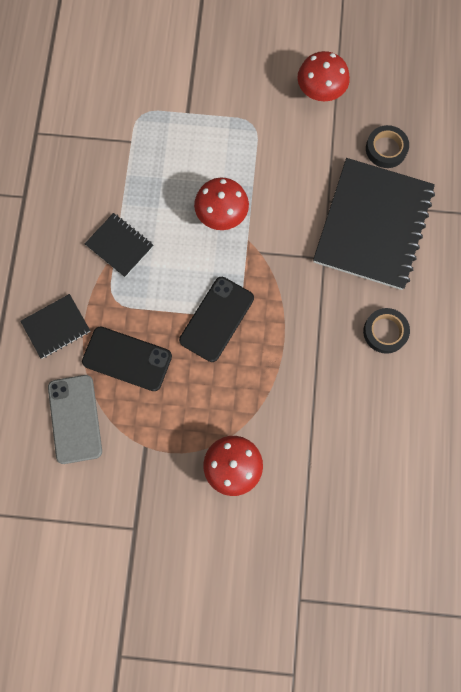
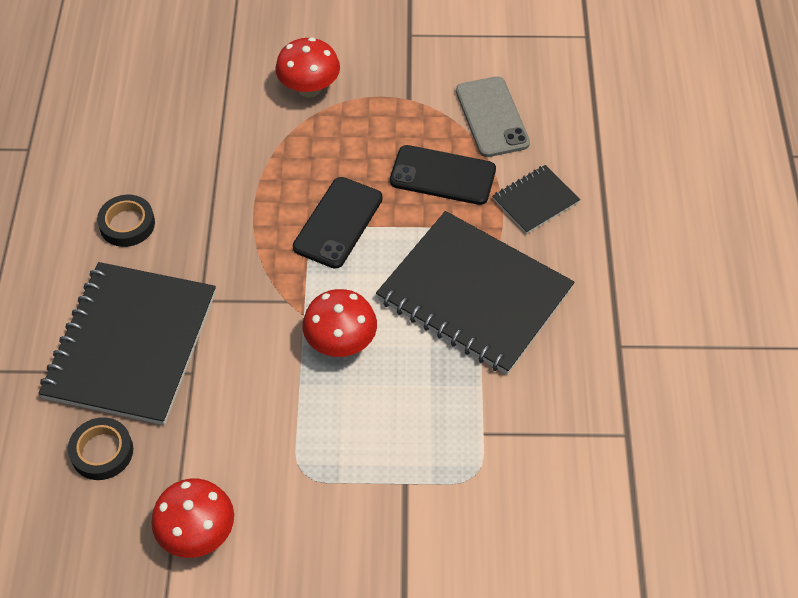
camera: 175 degrees right, 20 degrees down
(119, 246) = (474, 295): black notebook -> black notebook, size x2.15

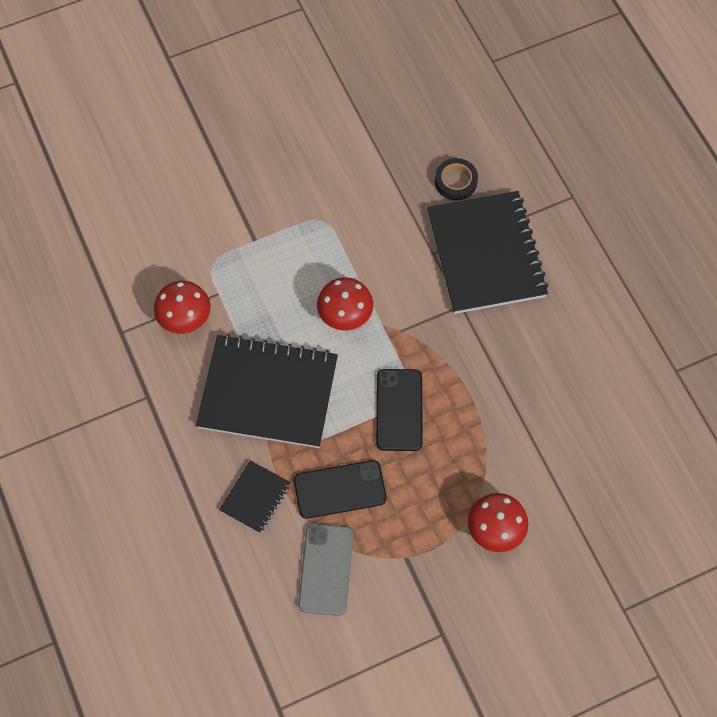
camera: 155 degrees right, 10 degrees up
(127, 224) = (553, 340): black tape -> none
(198, 533) = (365, 161): red mushroom -> red mushroom (185, 319)
(491, 117) = (326, 569): grey phone -> grey phone turned 45 degrees clockwise

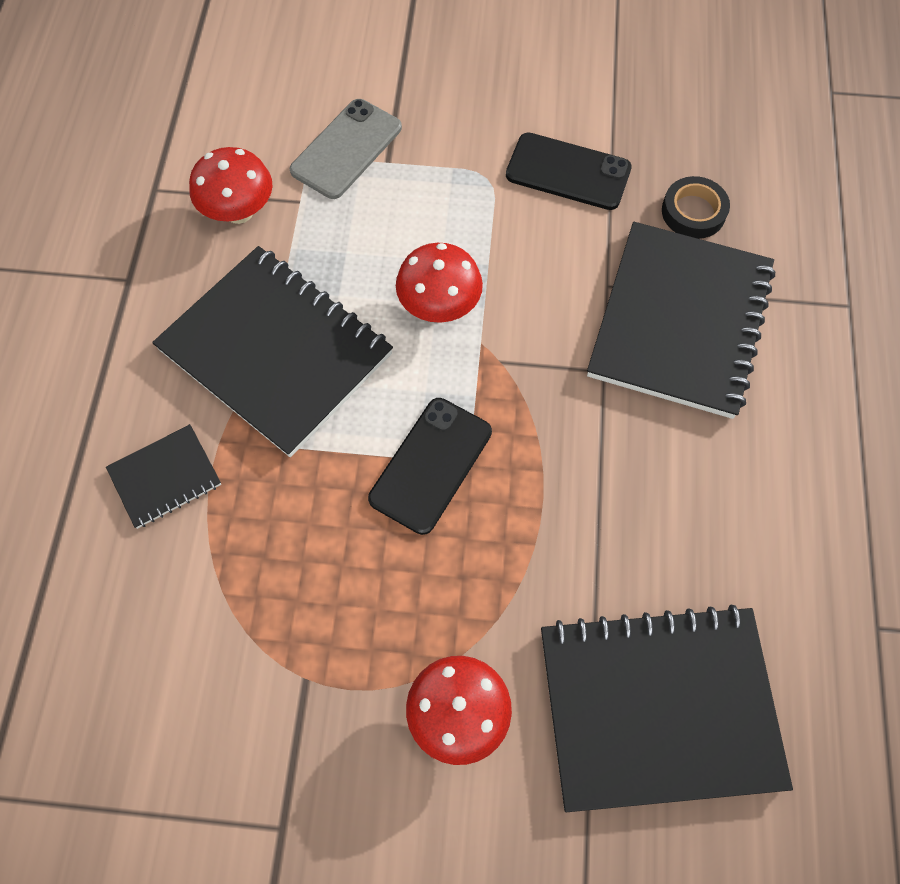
camera: 30 degrees right, 0 degrees up
(326, 569) = (187, 630): grey phone -> grey phone (346, 149)
(340, 489) = (280, 529): black phone -> black phone (568, 172)
(591, 470) = (658, 707): none -> black notebook

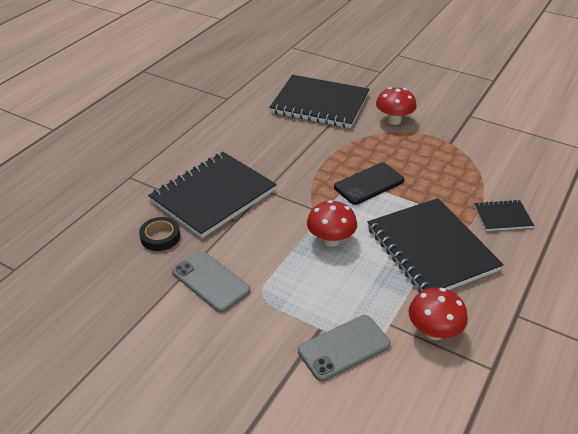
camera: 155 degrees left, 25 degrees down
(568, 172) = (210, 281): black phone -> grey phone

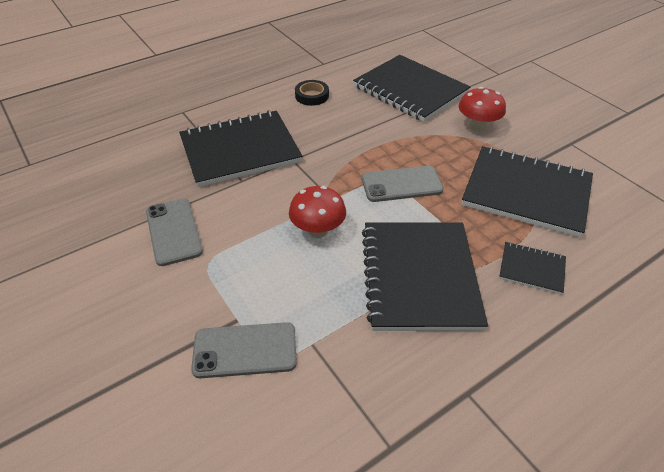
camera: 25 degrees right, 5 degrees up
(160, 237) = (164, 174): black tape -> black tape (312, 96)
(369, 184) = (401, 184): black phone -> grey phone
(433, 331) = (353, 372): red mushroom -> none
(463, 162) = (526, 193): none -> black notebook

